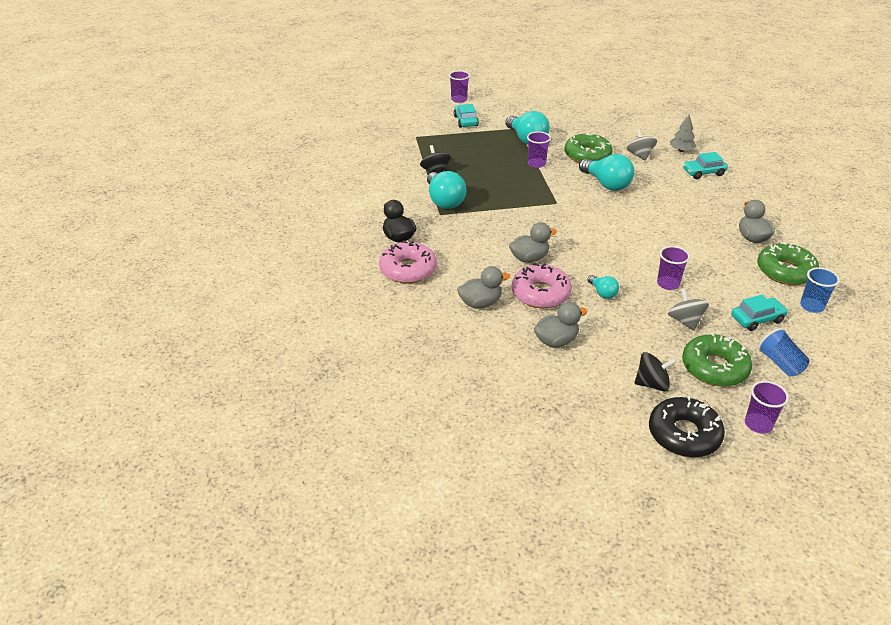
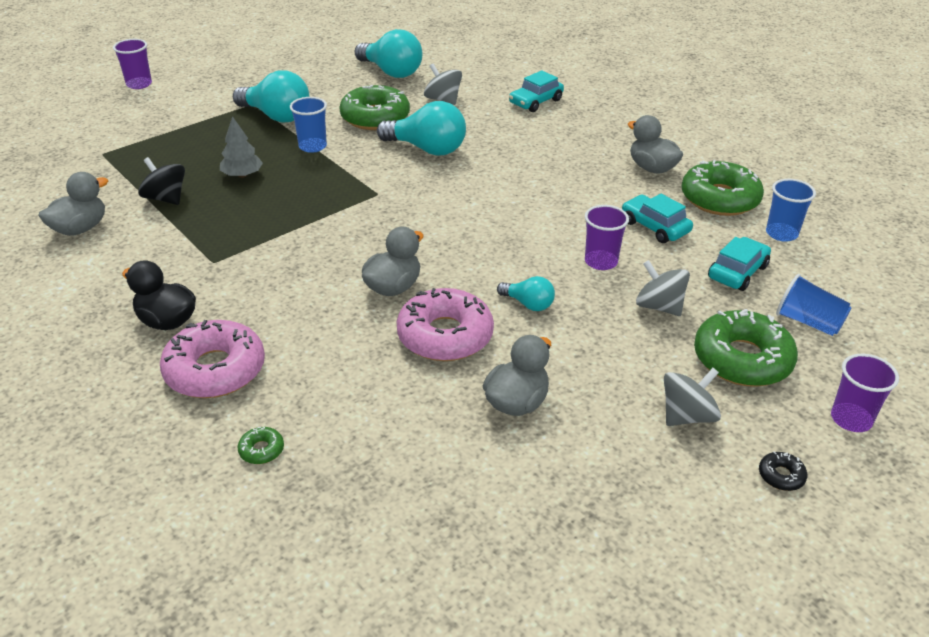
camera: 30 degrees left, 0 degrees up
(407, 315) = (261, 450): none -> green donut
(444, 201) = (208, 239): turquoise light bulb -> turquoise light bulb (391, 72)
(465, 121) = (168, 112): turquoise car -> turquoise car (655, 227)
(480, 303) = (367, 384): grey duck -> grey duck (80, 229)
(536, 164) = (312, 146): purple cup -> blue cup
(652, 384) = (687, 416): black spinning top -> grey spinning top
(681, 150) = (489, 81): grey tree -> grey tree (242, 175)
(684, 434) = (781, 476): black donut -> black donut, size x0.41

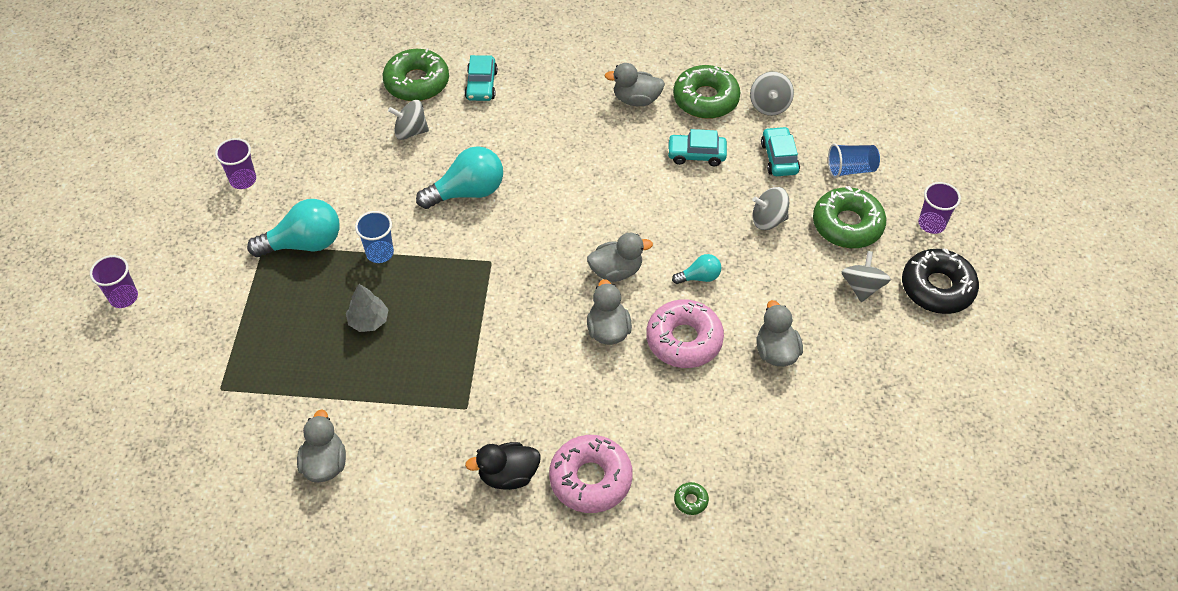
camera: 45 degrees left, 15 degrees up
(166, 198) = (345, 387): black spinning top -> none
(375, 117) = (384, 188): green donut -> green donut (417, 82)
(391, 72) = (327, 128): turquoise light bulb -> none
(462, 256) = (616, 271): none -> grey duck
(601, 262) = (699, 209): purple cup -> purple cup (243, 180)
(781, 233) = (769, 105): blue cup -> grey spinning top
(781, 476) = (937, 288): black donut -> black donut, size x2.44

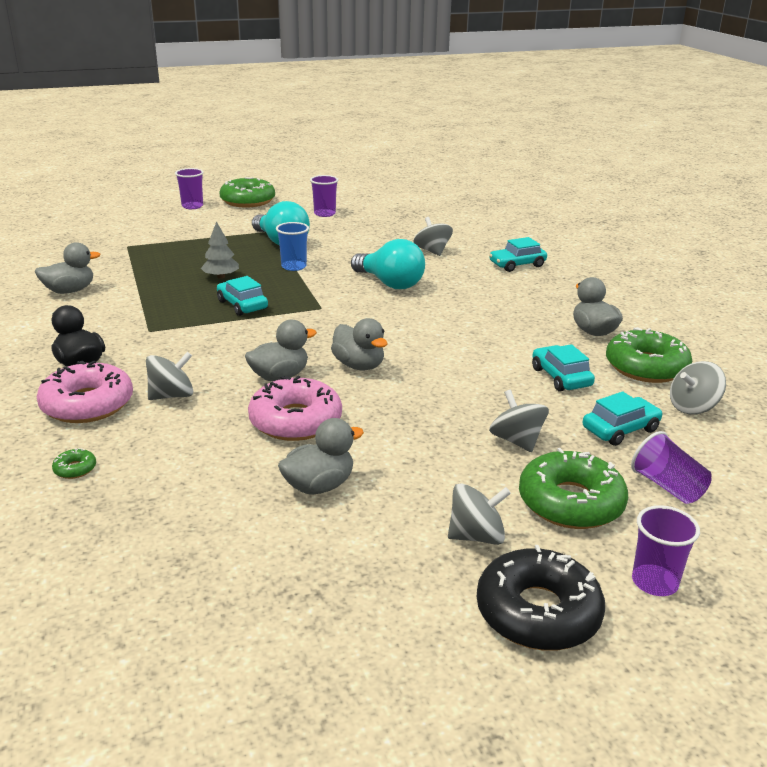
camera: 65 degrees right, 25 degrees down
(417, 82) = (487, 243): green donut -> green donut (248, 201)
(450, 320) = (242, 305): none -> turquoise car
(604, 414) = (172, 395): none -> grey spinning top
(699, 277) = (390, 413): turquoise light bulb -> none
(850, 169) = (667, 486): blue cup -> purple cup

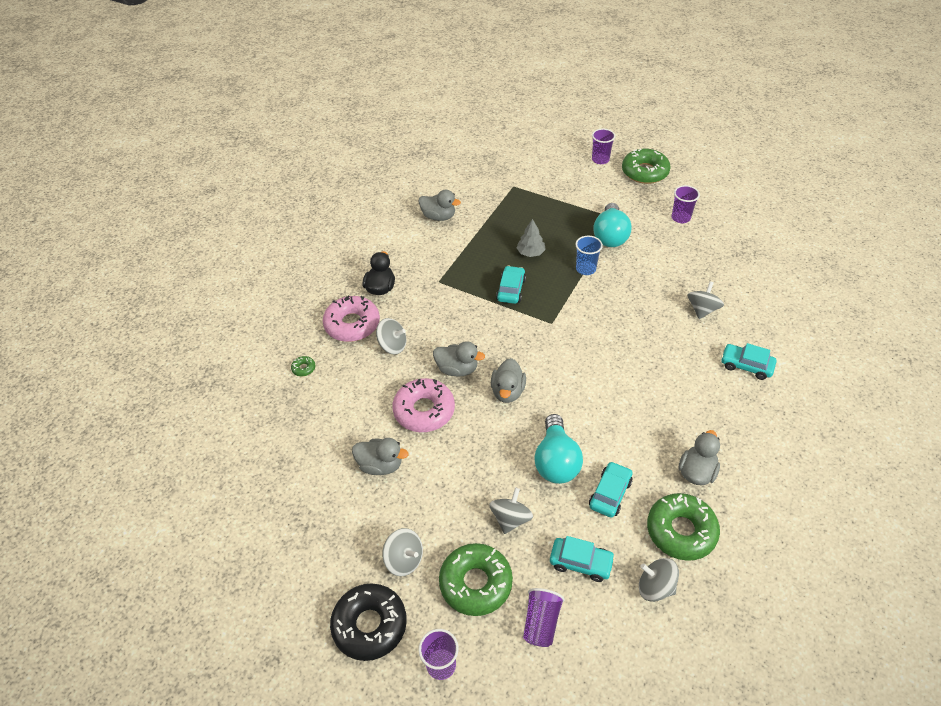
camera: 50 degrees right, 20 degrees up
(390, 283) = (625, 327): turquoise light bulb -> turquoise light bulb (556, 461)

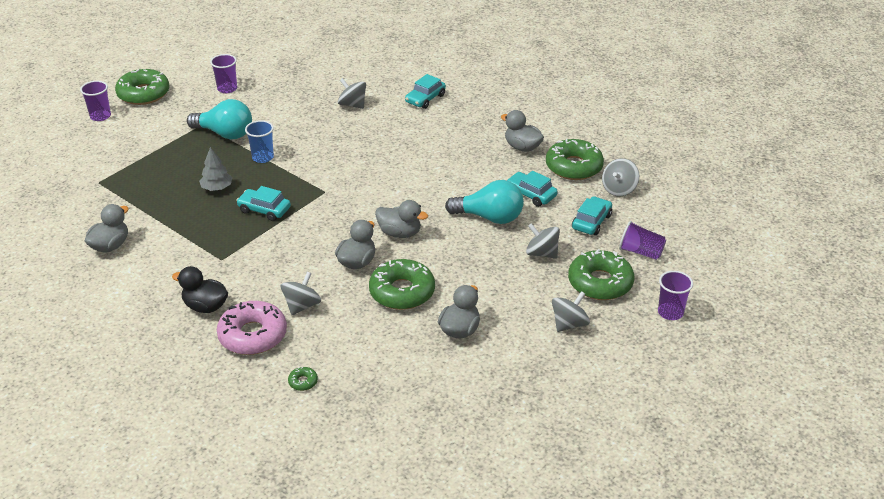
camera: 80 degrees left, 10 degrees down
(370, 625) = (630, 352): black donut -> none
(424, 410) = (402, 292): pink donut -> green donut

